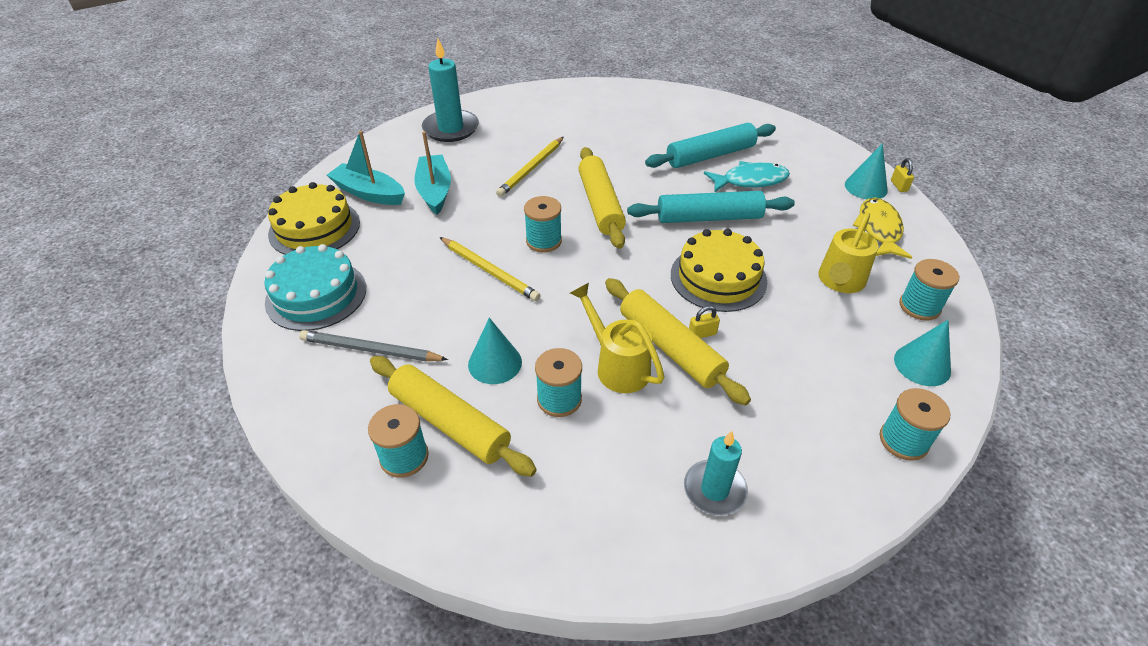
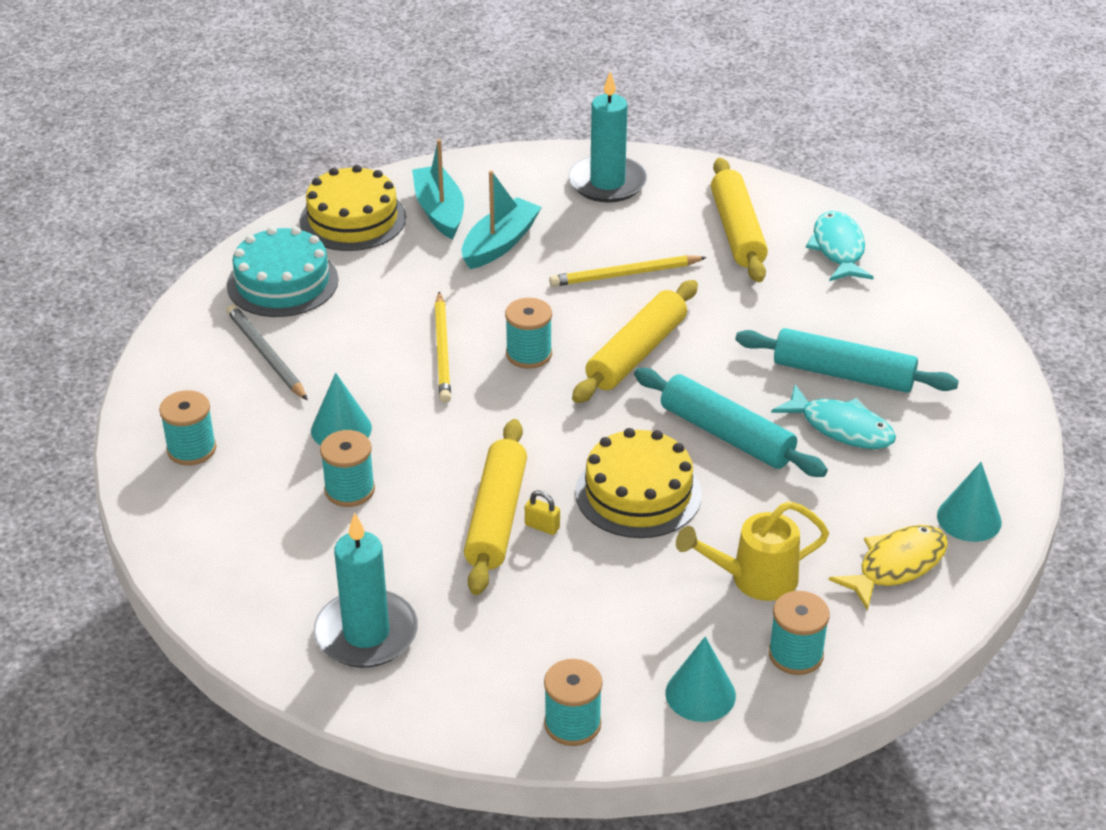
camera: 45 degrees right, 5 degrees down
(450, 422) = (251, 449): yellow rolling pin -> yellow rolling pin (737, 231)
(616, 101) = (838, 249): none -> turquoise fish
(617, 366) = (431, 499): yellow watering can -> none
(714, 490) = (366, 633): turquoise candle -> turquoise candle, size x1.51
(899, 186) = (1015, 543): yellow padlock -> none

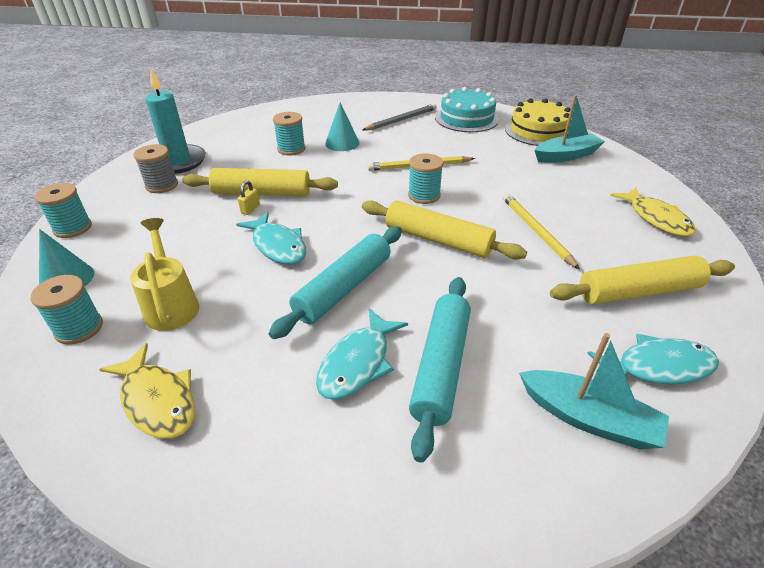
camera: 85 degrees right, 0 degrees up
(191, 449) = (325, 111): turquoise spool -> none
(451, 641) = (162, 185): none -> grey spool
(500, 243) = (543, 178): turquoise boat -> turquoise boat (588, 418)
(607, 183) = (656, 218): turquoise candle -> yellow fish
(638, 493) = (278, 246): yellow cake -> turquoise fish
(969, 519) = (210, 471): turquoise cone -> none

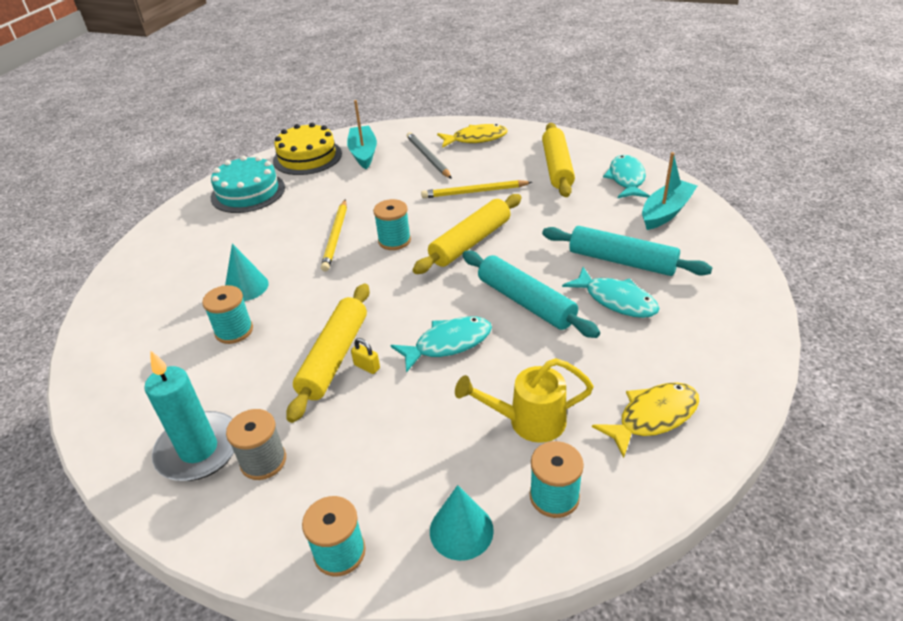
camera: 75 degrees left, 0 degrees up
(401, 120) = (217, 236): grey pencil -> grey pencil (428, 157)

